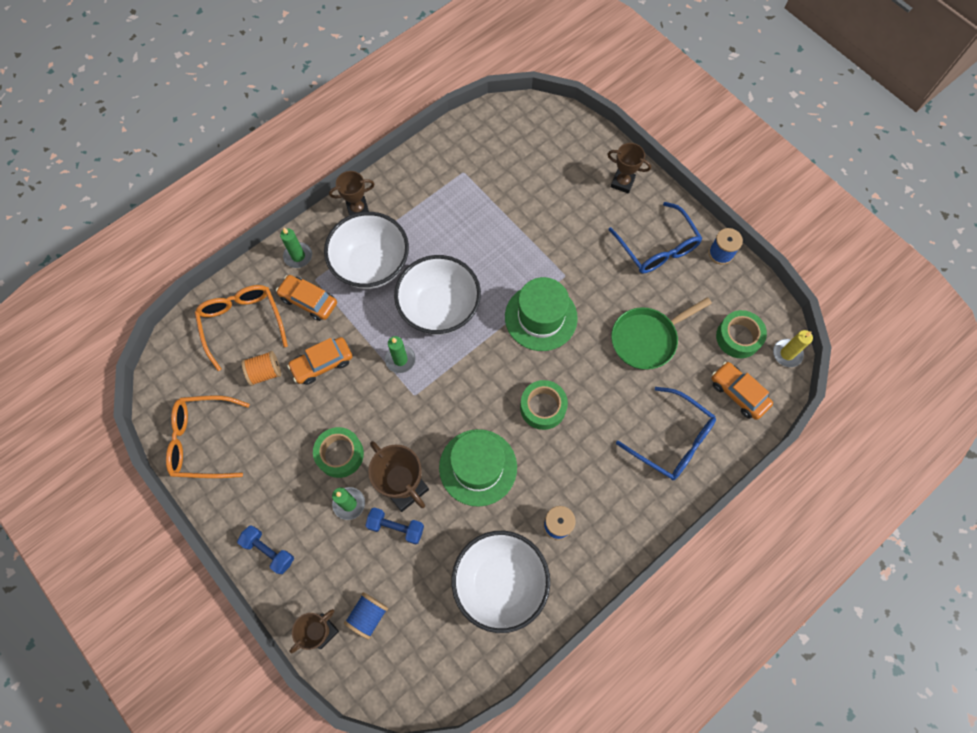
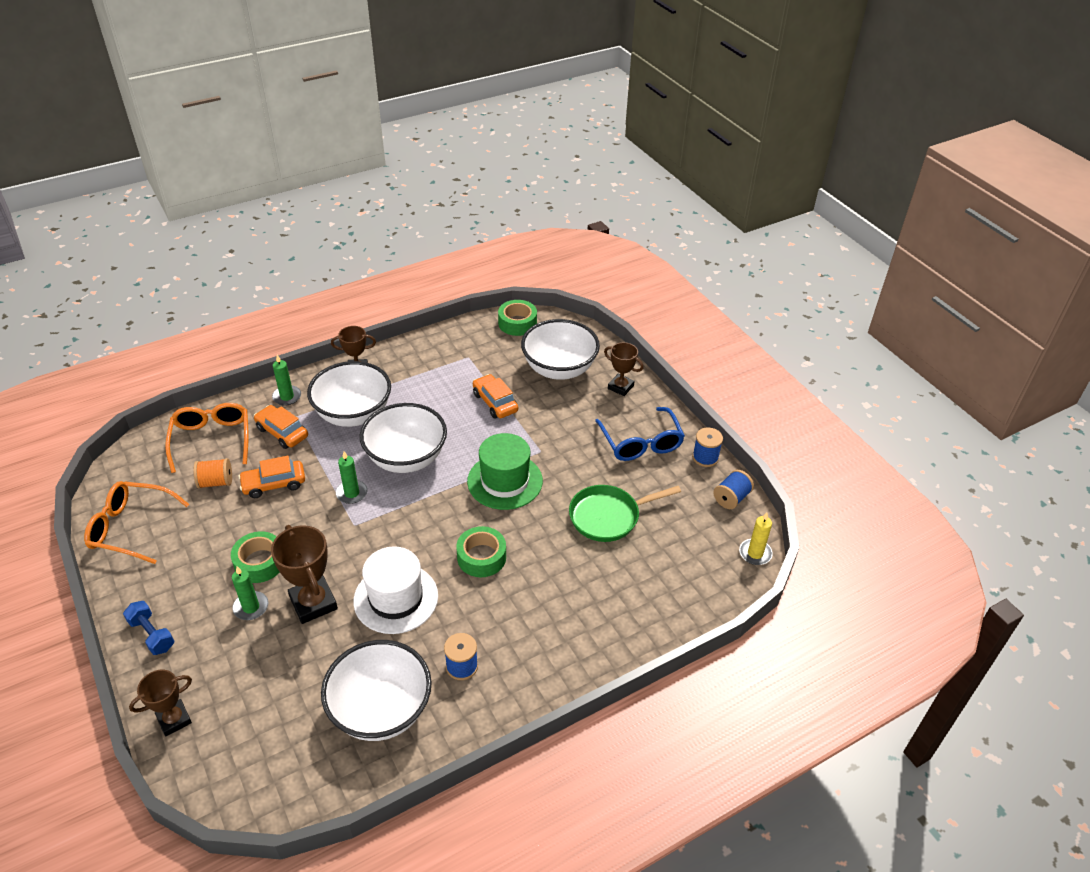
camera: 10 degrees right, 25 degrees down
(368, 616) = (228, 714): blue spool -> blue spool (731, 498)
(396, 527) = (290, 637): blue dumbbell -> none
(478, 467) = (396, 598): green hat -> white hat
(557, 171) = (559, 369): none -> white bowl
(672, 440) = (610, 610): blue glasses -> none
(738, 337) = (705, 530): green tape -> green tape (517, 323)
(738, 393) = (693, 579): orange car -> orange car (495, 402)

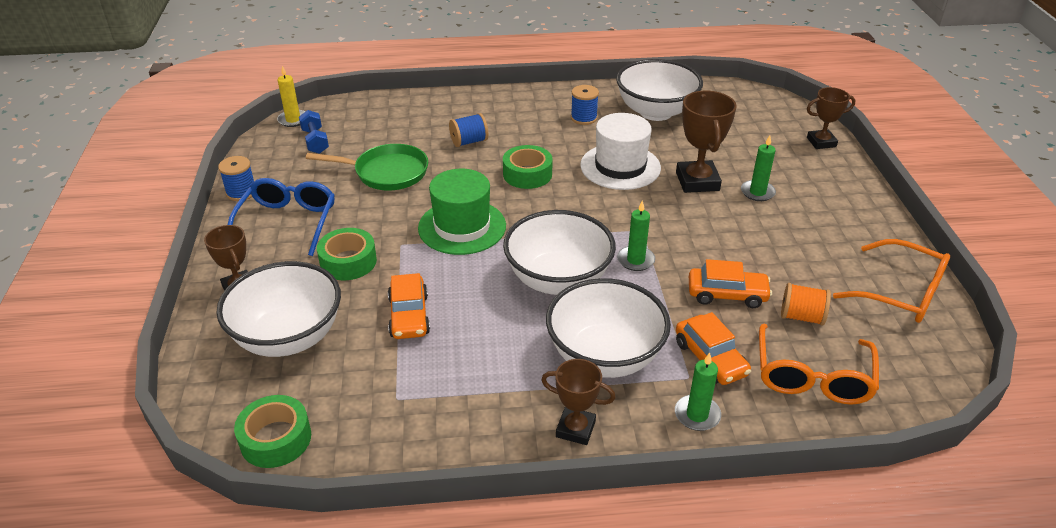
camera: 155 degrees left, 5 degrees down
(152, 634) = (852, 196): blue dumbbell -> blue dumbbell (315, 141)
(260, 562) = (747, 223): green tape -> green tape (348, 261)
(731, 498) = (262, 157): blue spool -> blue spool (469, 142)

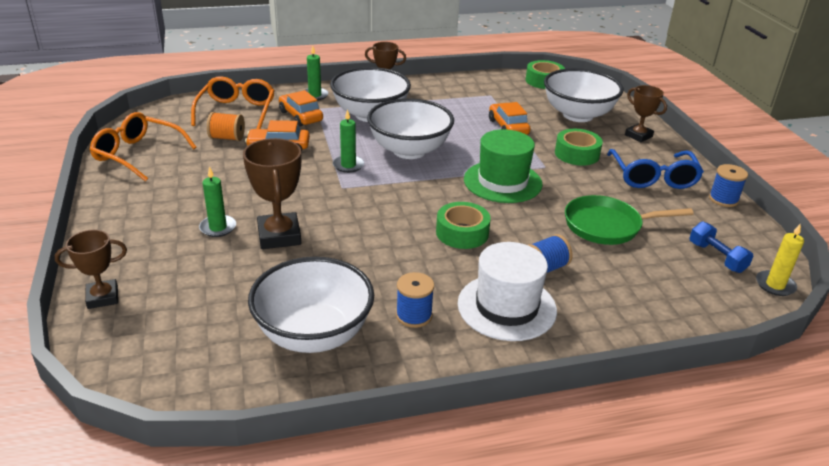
camera: 170 degrees right, 5 degrees down
(620, 166) = (363, 248): white hat -> white hat (506, 307)

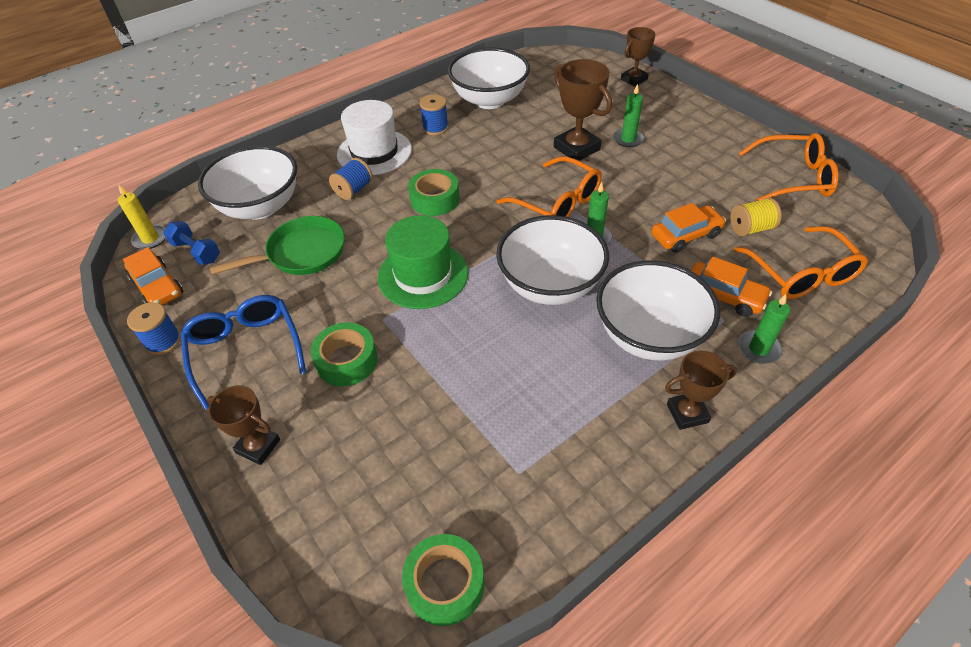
camera: 160 degrees right, 15 degrees up
(227, 138) = (750, 228): orange spool -> yellow spool
(350, 196) = (557, 202): none -> orange glasses
(508, 127) = (455, 385): orange car -> orange car (157, 287)
(578, 115) = (359, 470): white bowl -> white bowl (260, 207)

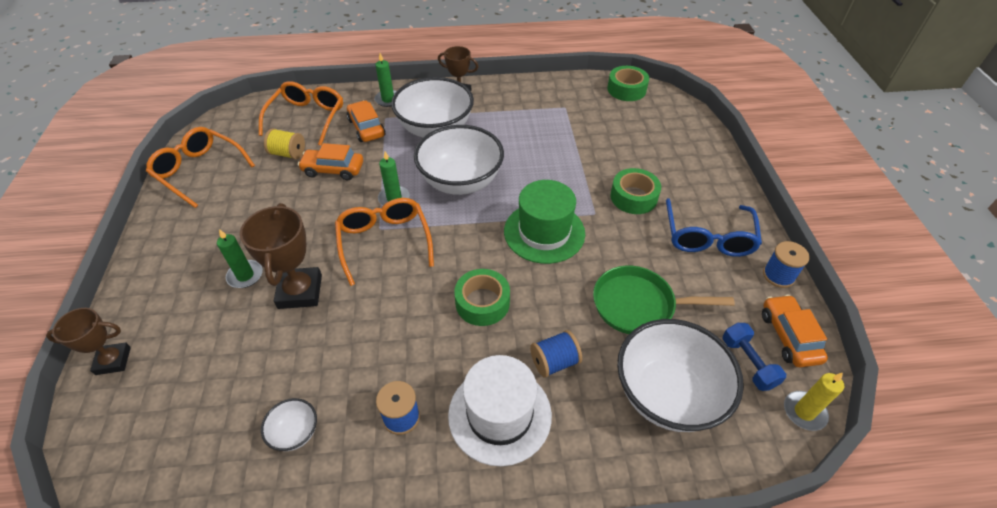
camera: 150 degrees left, 0 degrees up
(258, 446) = (708, 174): brown trophy -> none
(489, 100) = (295, 433): white bowl -> white bowl, size x0.44

